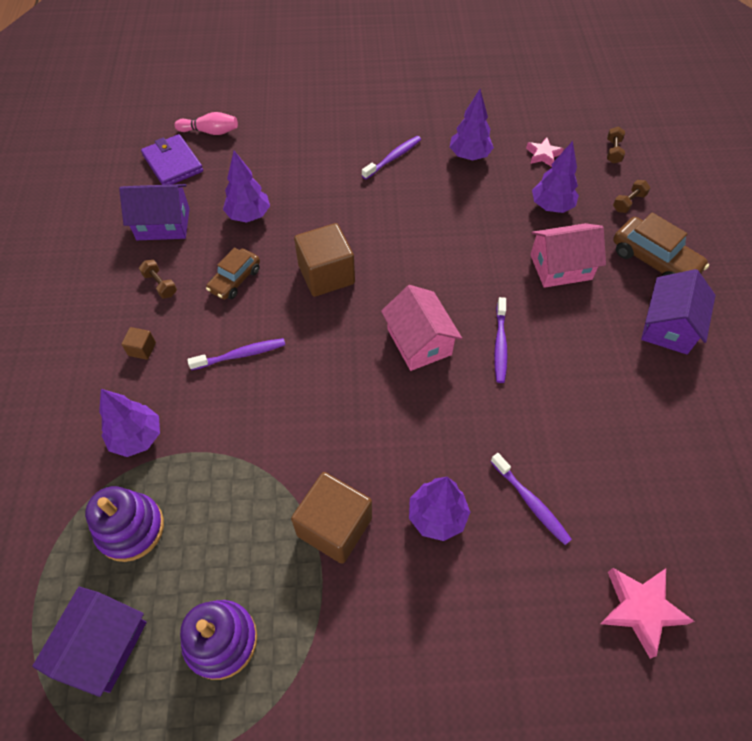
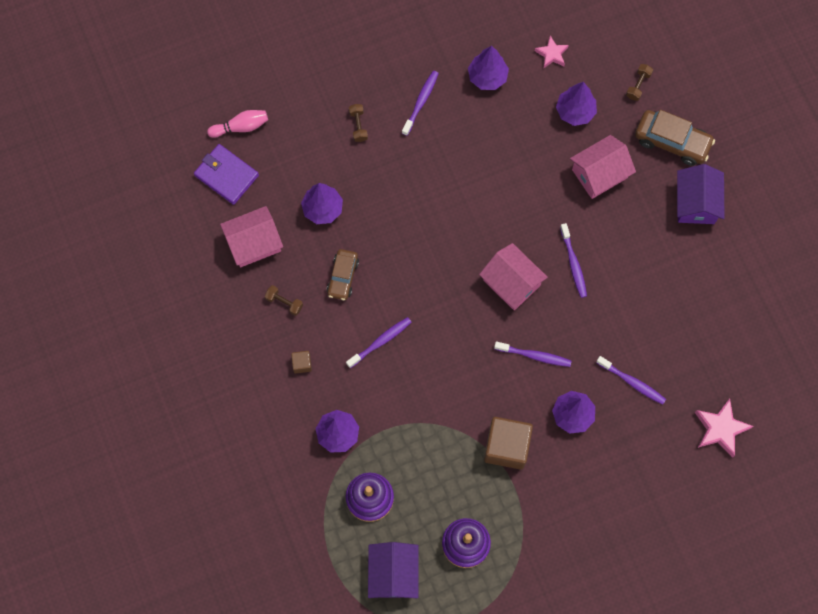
camera: 20 degrees left, 15 degrees up
(163, 224) = (254, 243): purple house -> pink house
(326, 275) = (414, 246): brown cube -> none
(415, 428) = (534, 355): none -> purple toothbrush
(613, 151) = (612, 29): brown dumbbell -> brown dumbbell (358, 126)

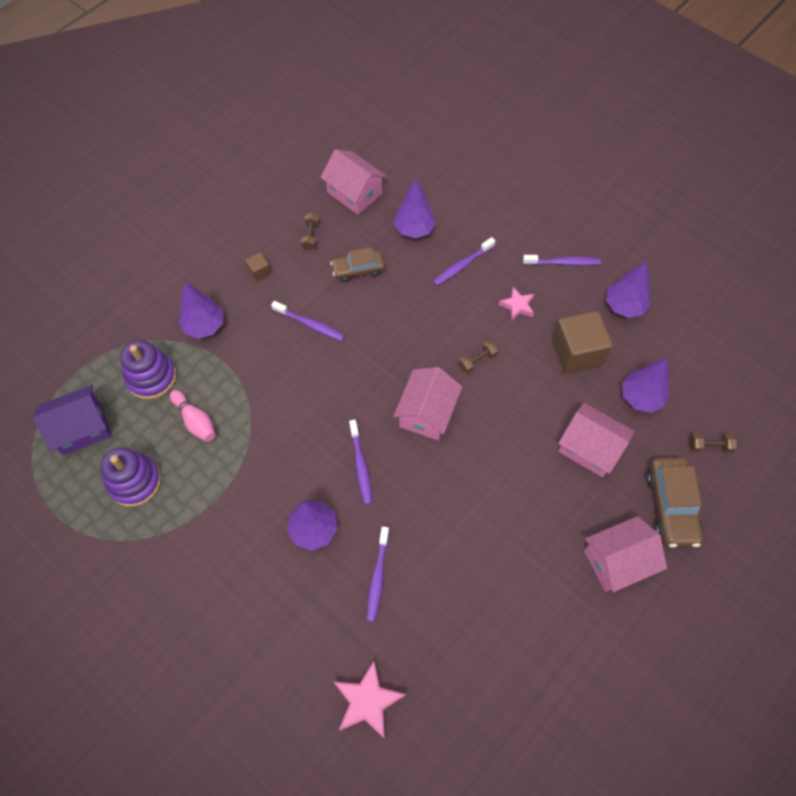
camera: 65 degrees right, 10 degrees down
(226, 175) = (405, 150): purple wallet -> none
(241, 127) = (454, 143): pink bowling pin -> pink bowling pin (195, 421)
(358, 126) = (509, 224): brown dumbbell -> brown dumbbell (477, 360)
(506, 446) = (252, 478): brown cube -> brown cube (576, 352)
(551, 54) = (686, 352): pink star -> pink star (517, 306)
(573, 263) = (478, 463): purple toothbrush -> purple toothbrush (462, 265)
(696, 202) = (617, 561): purple house -> pink house

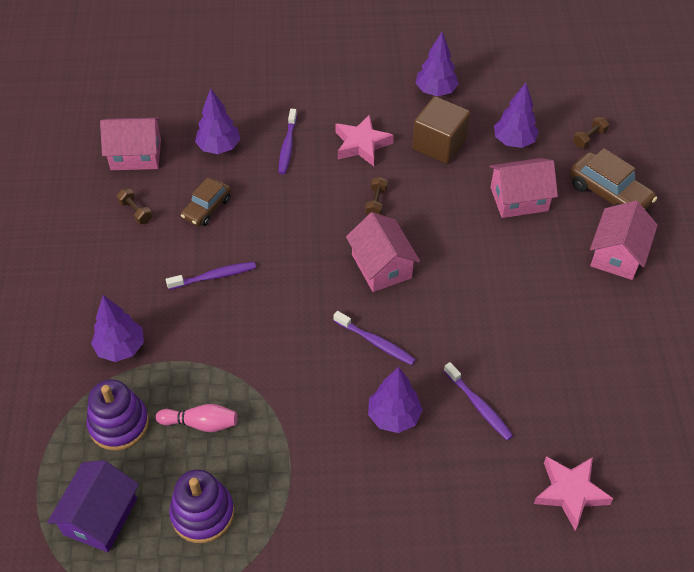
camera: 45 degrees left, 10 degrees down
(259, 272) = (121, 270): brown cube -> none
(517, 306) = (361, 144): pink star -> pink star, size x1.60
(563, 263) = (360, 92): purple toothbrush -> none

